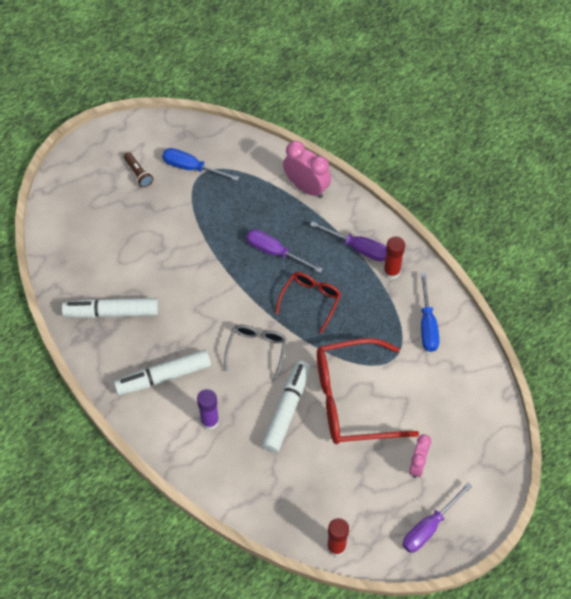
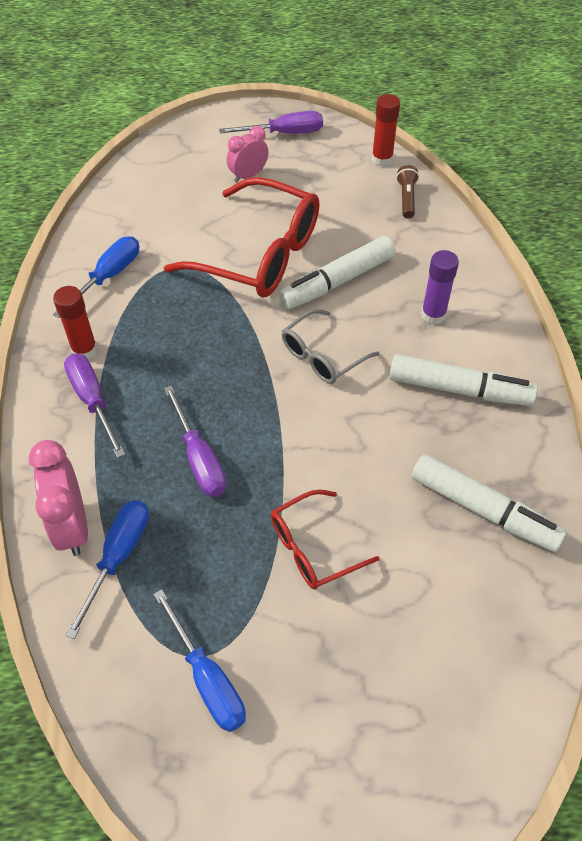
camera: 145 degrees left, 5 degrees down
(138, 173) = (302, 730): brown flashlight -> brown flashlight (406, 198)
(272, 188) = (118, 557): none -> blue screwdriver
(311, 300) = (209, 374): red glasses -> red glasses (313, 548)

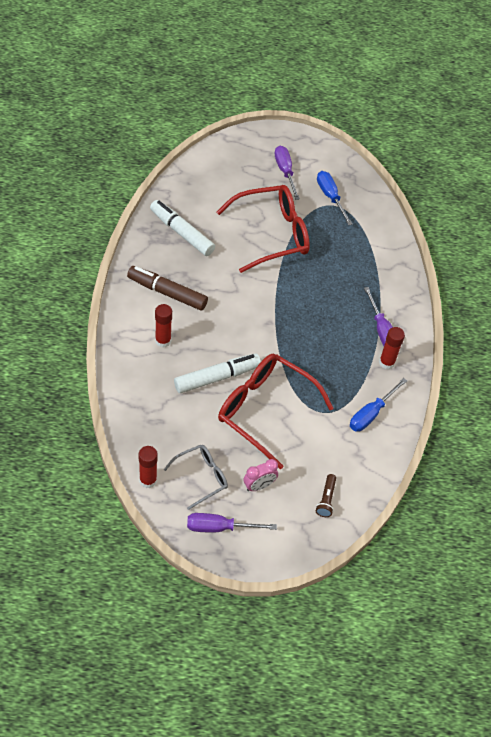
camera: 175 degrees left, 0 degrees up
(72, 526) = (391, 268): pink clock -> none
(118, 557) = (368, 250): blue screwdriver -> none
(199, 458) = (323, 286): purple screwdriver -> purple screwdriver (285, 172)
(313, 548) = (272, 234): red glasses -> red glasses, size x1.85
(322, 356) = (241, 329): grey glasses -> grey glasses (201, 477)
(406, 198) = (143, 437): brown flashlight -> brown flashlight (326, 499)
(433, 315) = (163, 341): purple glue stick -> red glue stick
(459, 389) = (167, 293): white marker -> brown marker

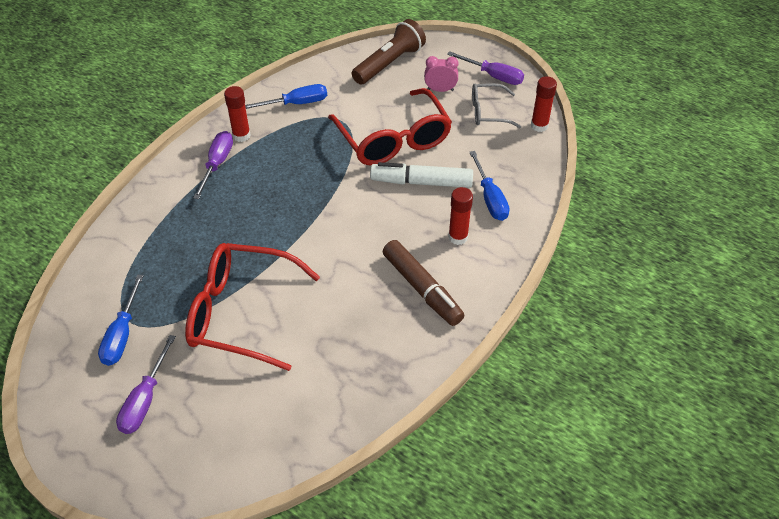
camera: 145 degrees left, 5 degrees down
(155, 384) = (490, 198): none -> blue screwdriver
(182, 233) = (355, 361): white marker -> none
(326, 499) = (389, 63): brown flashlight -> brown flashlight, size x2.01

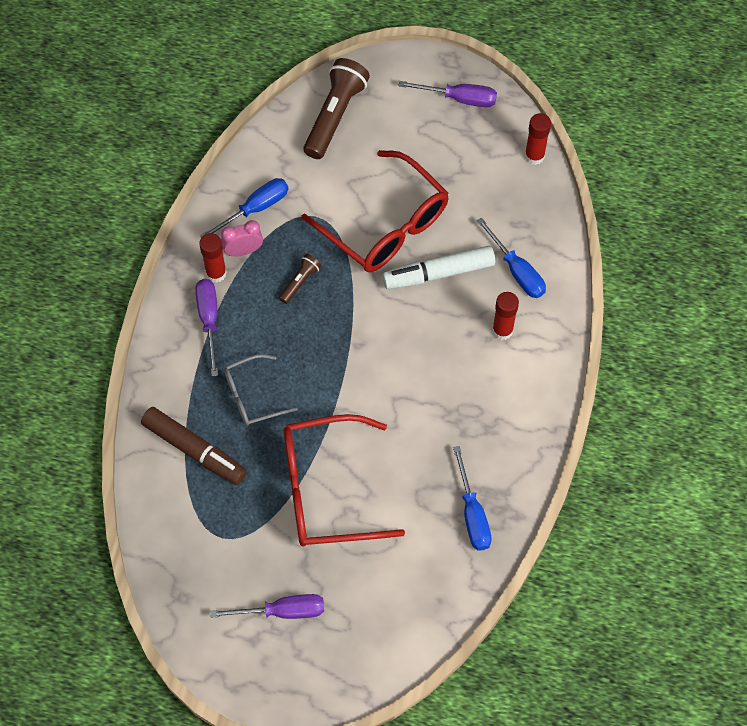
camera: 20 degrees left, 15 degrees up
(122, 334) = (222, 553): blue screwdriver -> blue screwdriver (472, 513)
(145, 399) = (282, 611): purple screwdriver -> purple screwdriver turned 90 degrees counterclockwise
(304, 158) = (300, 282): none -> brown flashlight
(422, 288) = (490, 403): brown marker -> brown marker (194, 450)
(440, 90) = (408, 138): pink clock -> pink clock (243, 251)
(488, 112) = (472, 154): grey glasses -> grey glasses (252, 396)

